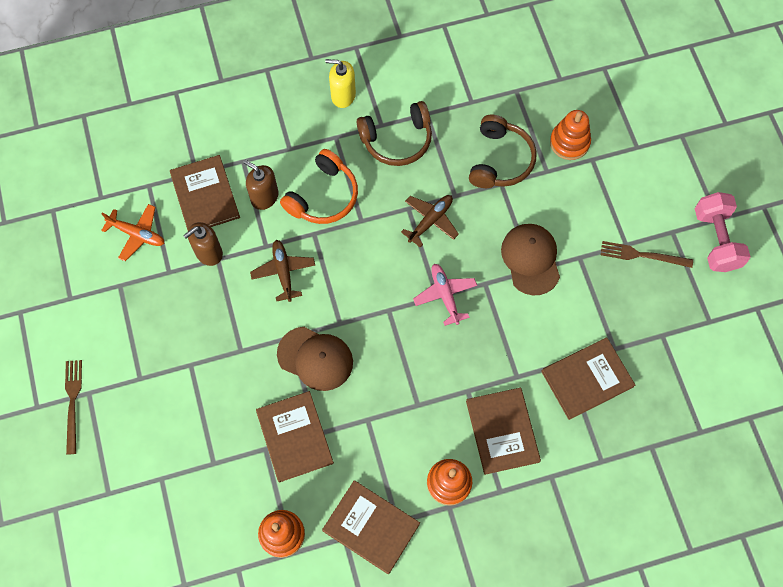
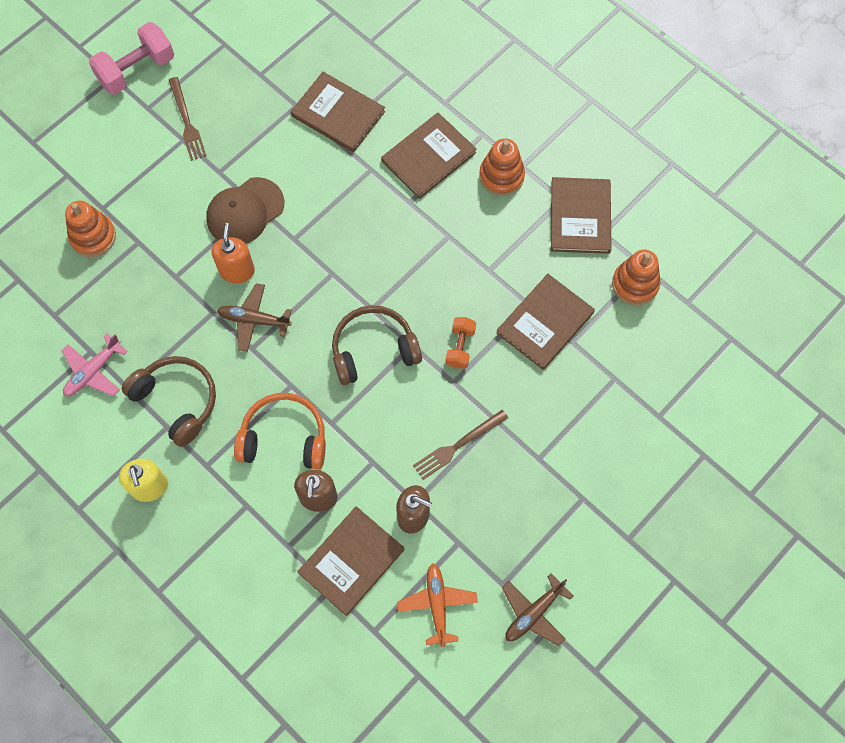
camera: 120 degrees left, 0 degrees up
(73, 402) = (647, 548): brown fork -> brown fork (458, 446)
(283, 272) = (390, 428): brown plane -> brown plane (533, 613)
(315, 358) = (460, 347): brown cap -> orange dumbbell
(445, 295) = (326, 267): pink plane -> pink plane (93, 371)
(480, 229) = (237, 271): none -> orange soap dispenser
(500, 160) = (148, 290): brown headphones -> brown headphones (373, 349)

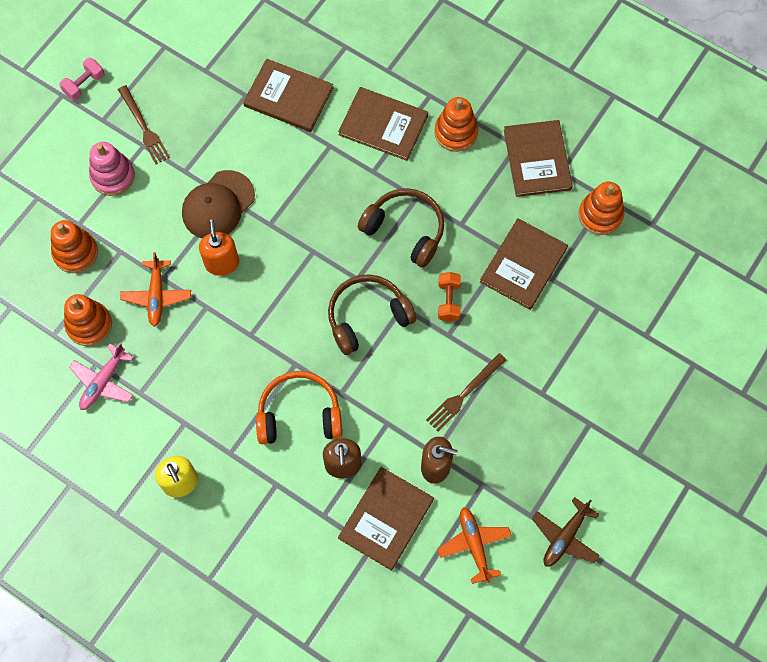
camera: 10 degrees left, 0 degrees up
(91, 311) = (89, 325): none -> orange stacking toy
(136, 70) = (84, 85): pink dumbbell -> pink dumbbell, size x0.57
(146, 166) = (113, 176): none -> pink stacking toy
(164, 293) = (157, 296): none -> orange plane
(177, 401) = (190, 396): brown headphones -> brown headphones (405, 230)
(254, 320) = (248, 307): brown plane -> none
(428, 157) = (383, 125): brown book -> brown book turned 75 degrees clockwise

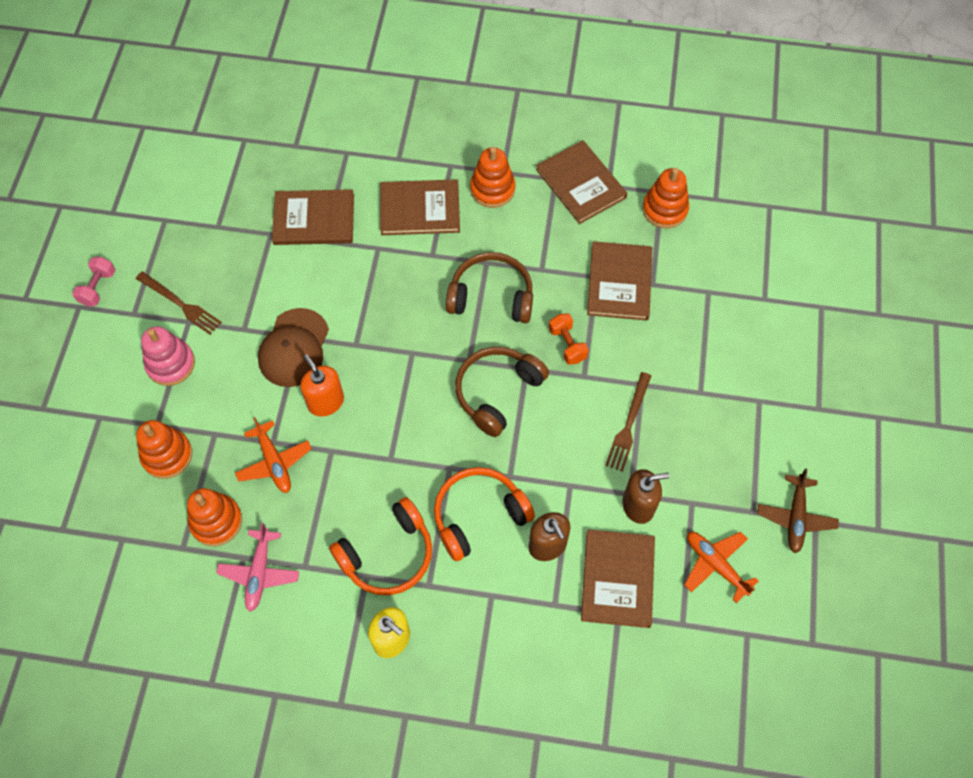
camera: 25 degrees left, 5 degrees down
(210, 413) = (388, 555): none -> orange headphones

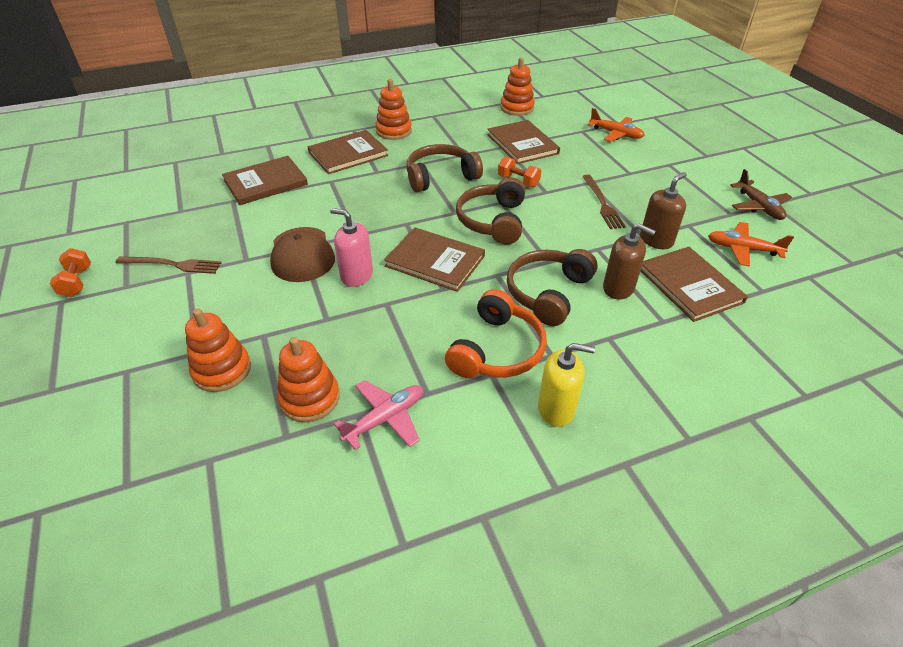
camera: 30 degrees left, 20 degrees down
(98, 288) = (77, 282): pink dumbbell -> orange dumbbell
(170, 364) = (186, 305): pink stacking toy -> none
(259, 573) = (385, 419): pink plane -> pink plane turned 105 degrees counterclockwise
(274, 462) = (338, 331): orange plane -> orange plane (616, 134)
(326, 402) = (356, 276): orange soap dispenser -> pink soap dispenser
(478, 515) = (548, 293): orange headphones -> brown headphones
(581, 184) = (452, 113): brown book -> brown book (435, 261)

